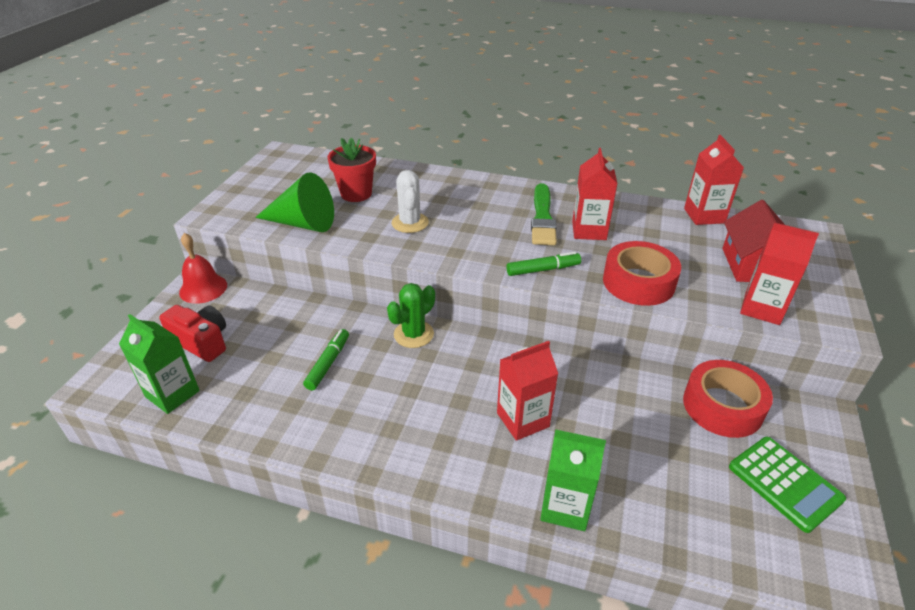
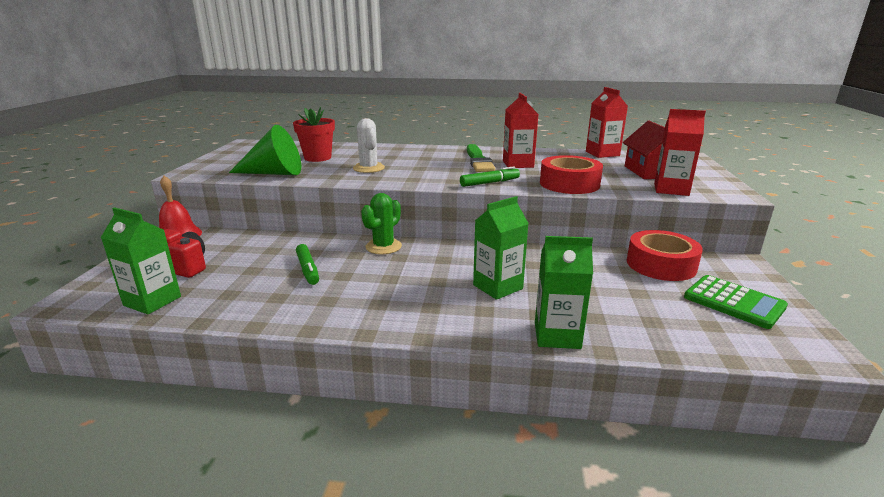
camera: 10 degrees left, 15 degrees down
(328, 363) = (308, 269): green marker -> green marker turned 150 degrees clockwise
(523, 420) = (498, 287): red carton -> green carton

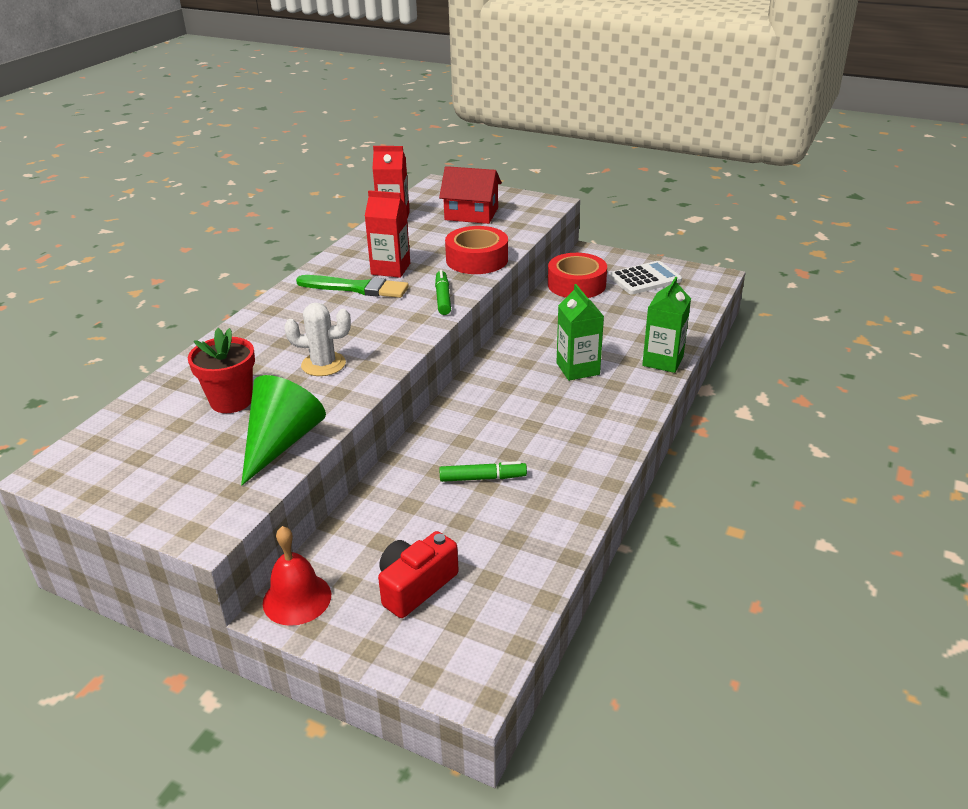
camera: 70 degrees left, 10 degrees up
(152, 301) = (504, 601): green carton -> none
(383, 247) = (453, 419): green cactus -> none
(671, 189) = (523, 222): red carton -> none
(734, 302) = (645, 279): green calculator -> white calculator

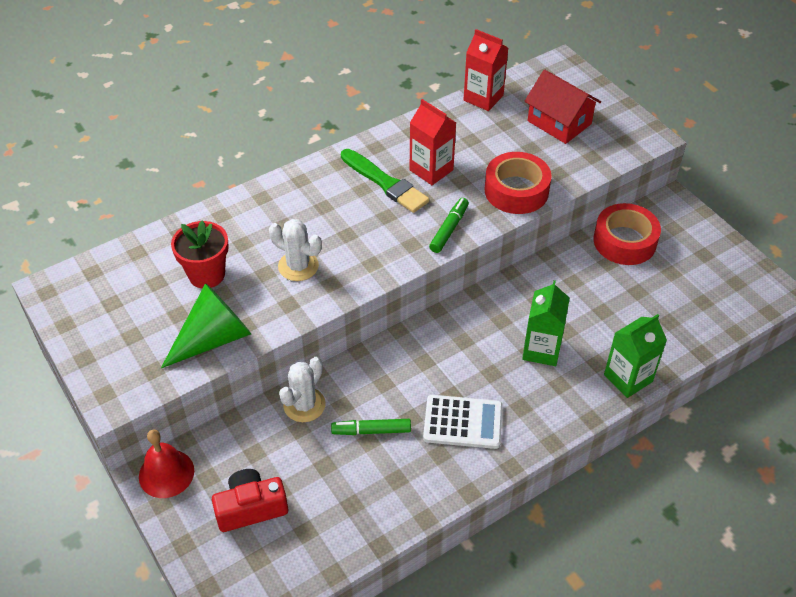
camera: 30 degrees right, 15 degrees up
(399, 485) = (304, 405): none -> white cactus
(482, 478) = (371, 431): green marker -> green marker turned 150 degrees clockwise
(645, 279) = (699, 264): white calculator -> white calculator (463, 422)

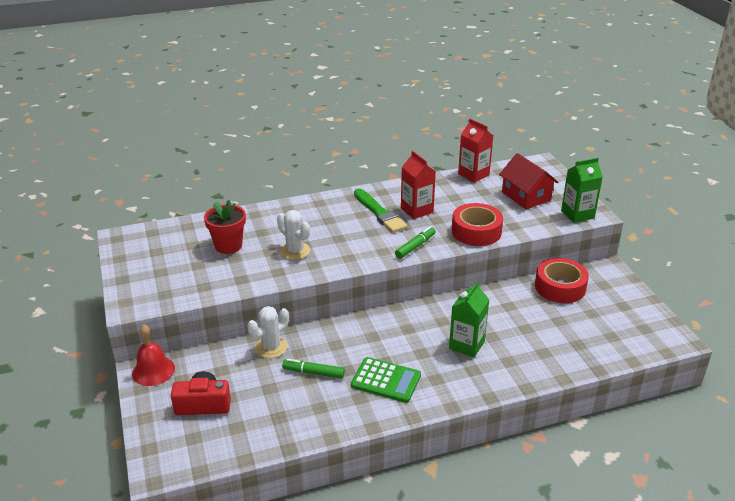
camera: 15 degrees right, 15 degrees down
(213, 338) = (215, 283): green cone -> none
(463, 422) = (386, 380): white calculator -> green calculator
(628, 378) = (530, 376): green carton -> green carton (577, 214)

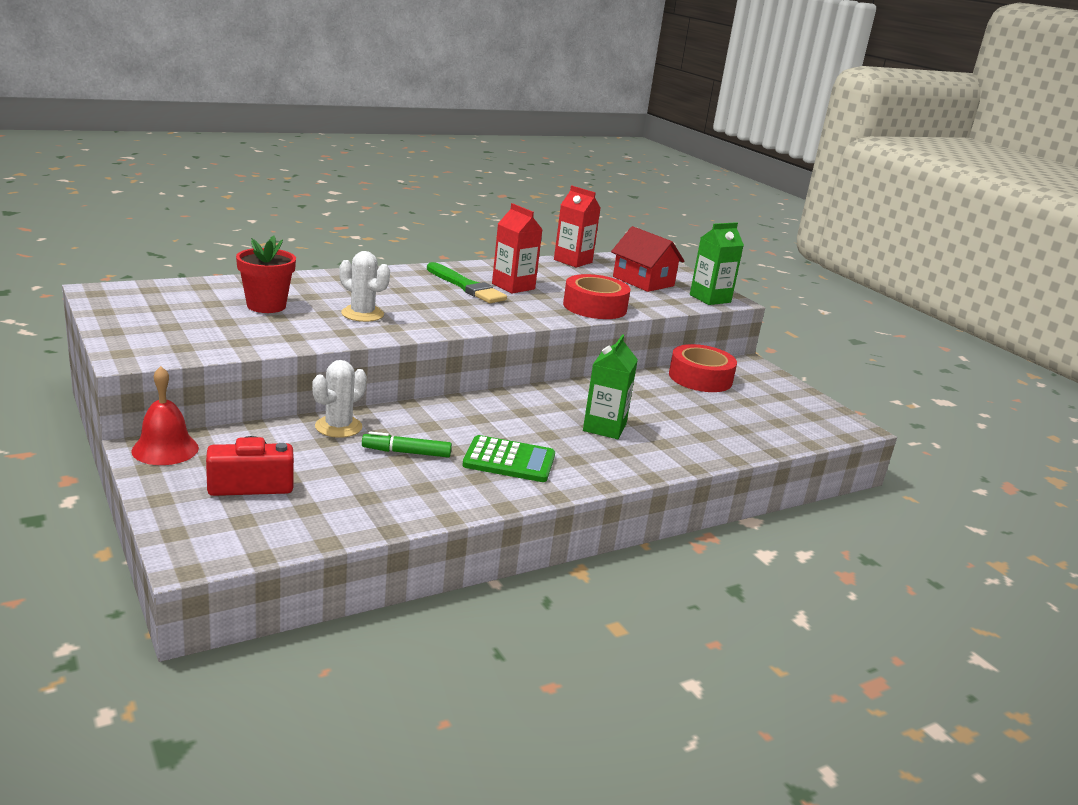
camera: 15 degrees left, 10 degrees down
(415, 246) = (522, 316): green marker -> none

